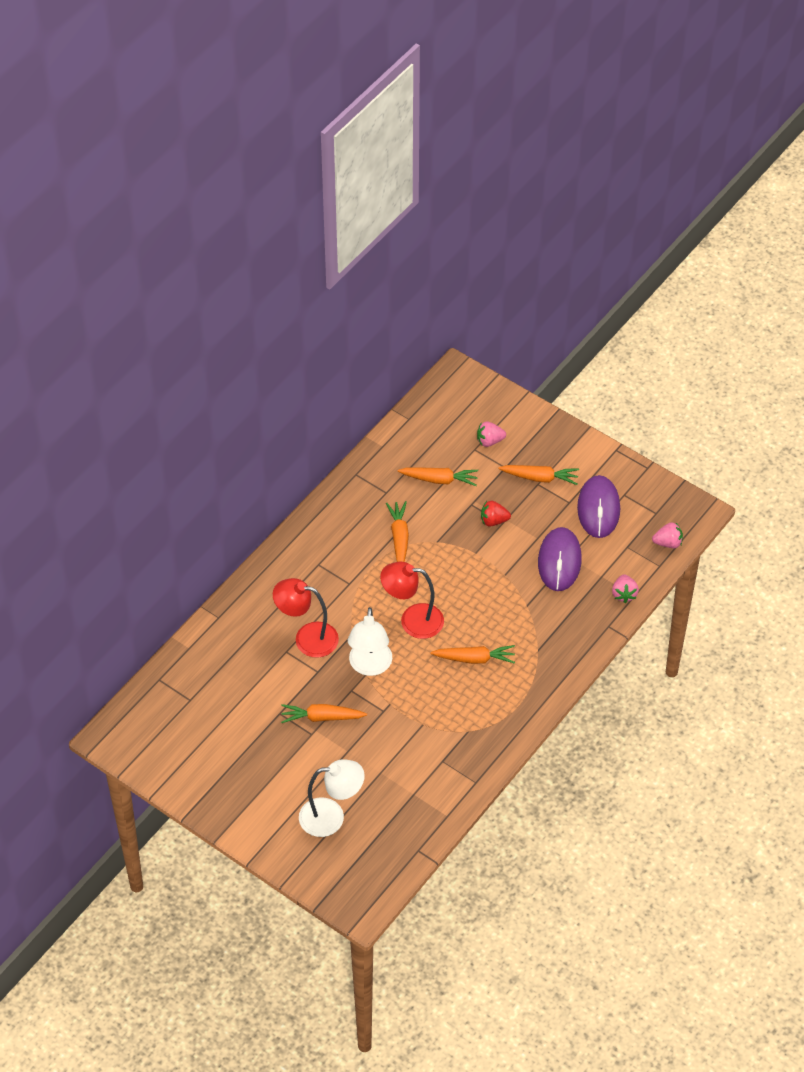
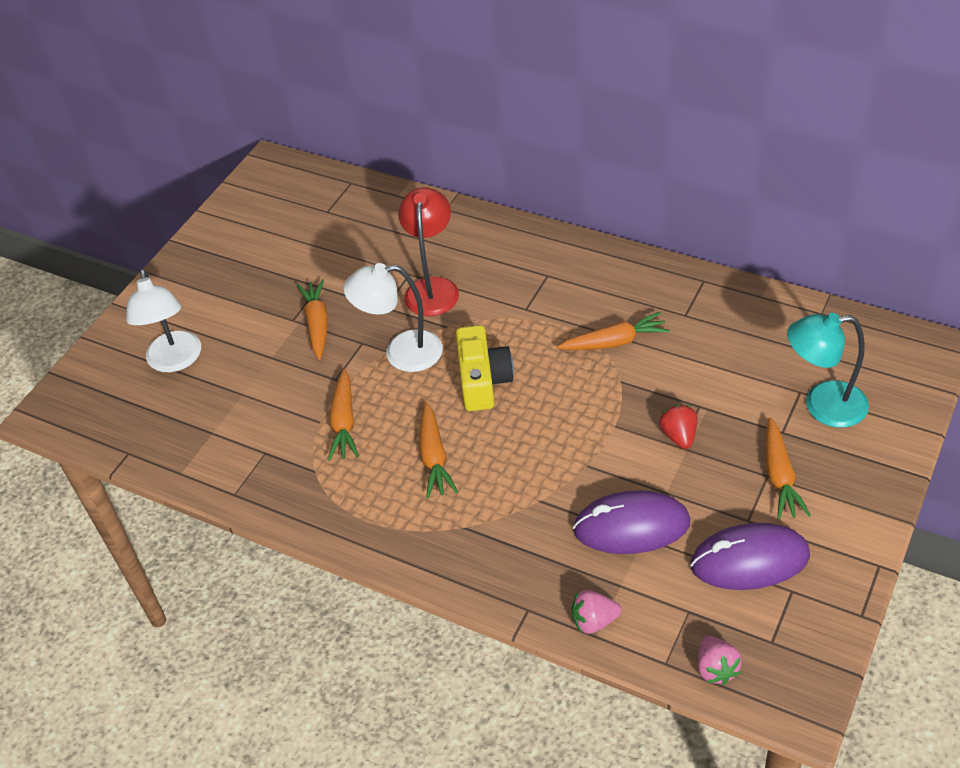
camera: 85 degrees right, 5 degrees down
(412, 620) = (483, 380): red lamp -> yellow camera
(439, 480) = (728, 363): orange carrot -> orange carrot (344, 422)
(489, 441) = (822, 405): pink strawberry -> turquoise lamp

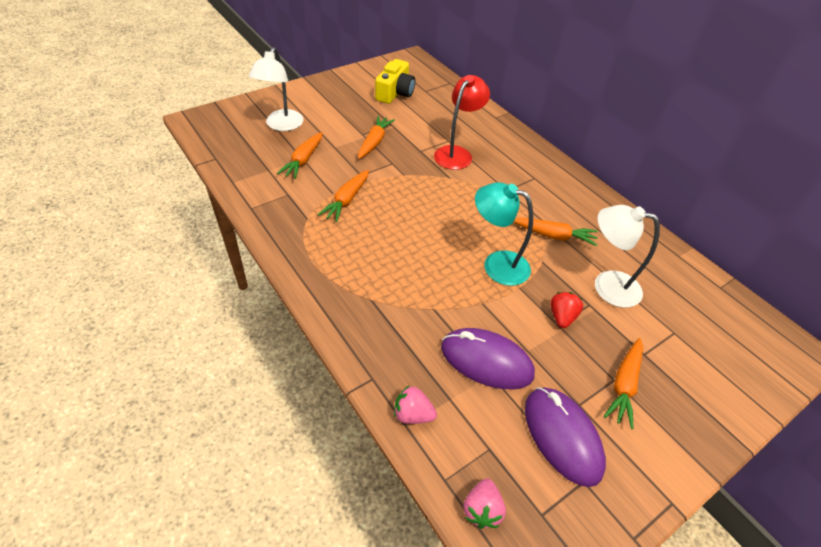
camera: 20 degrees right, 0 degrees up
(401, 353) = (411, 179): white lamp -> white lamp (607, 285)
(434, 457) = (385, 246): orange carrot -> orange carrot (303, 160)
(483, 380) = (450, 218): yellow camera -> yellow camera (395, 93)
(749, 560) = (562, 436): purple mouse -> purple mouse turned 45 degrees clockwise
(822, 405) = (687, 351): turquoise lamp -> turquoise lamp (497, 264)

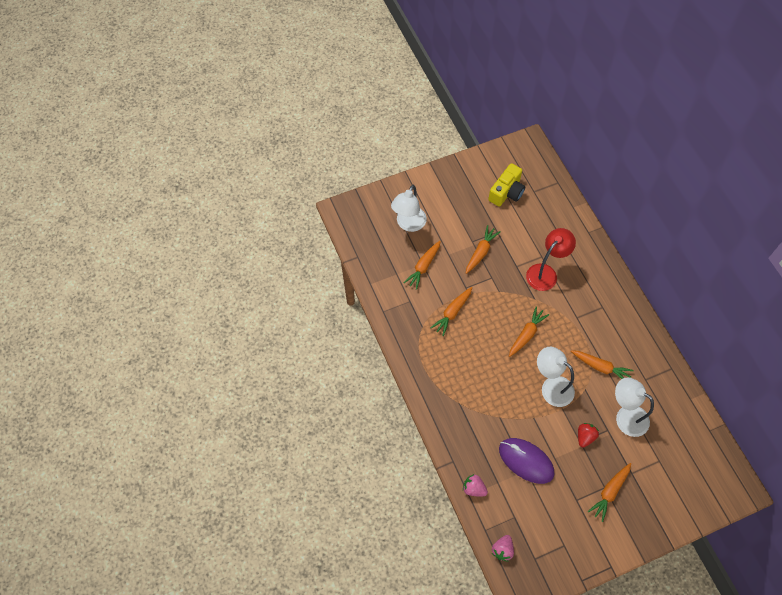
camera: 15 degrees right, 15 degrees up
(448, 212) = (526, 334): none -> orange carrot
(497, 264) = (551, 387): turquoise lamp -> white lamp
(562, 436) = (560, 518): purple mouse -> none

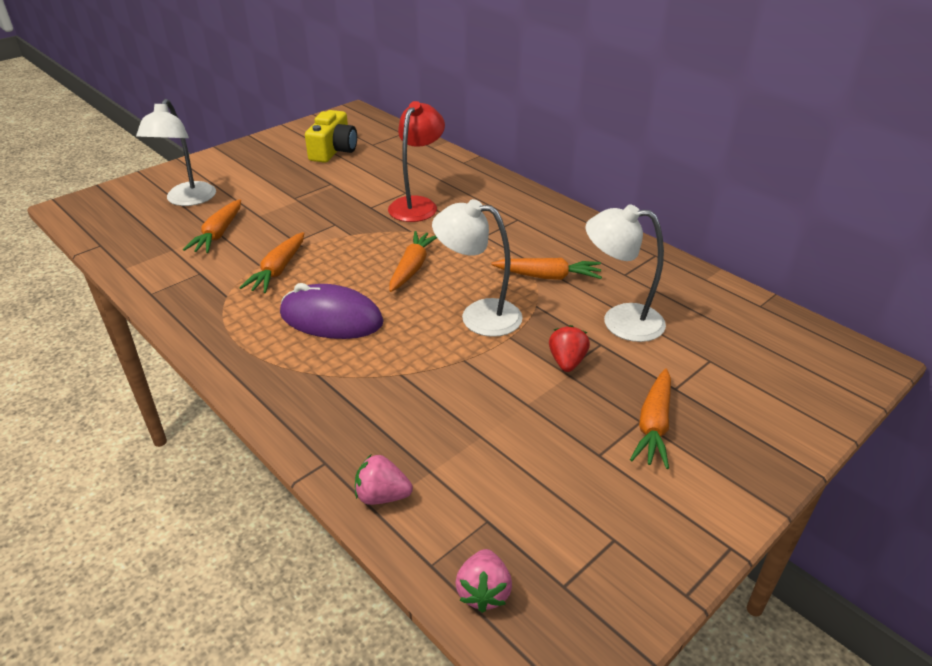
camera: 20 degrees left, 25 degrees down
(480, 252) = (310, 205): orange carrot -> none
(526, 461) = (474, 422): purple mouse -> purple mouse (331, 318)

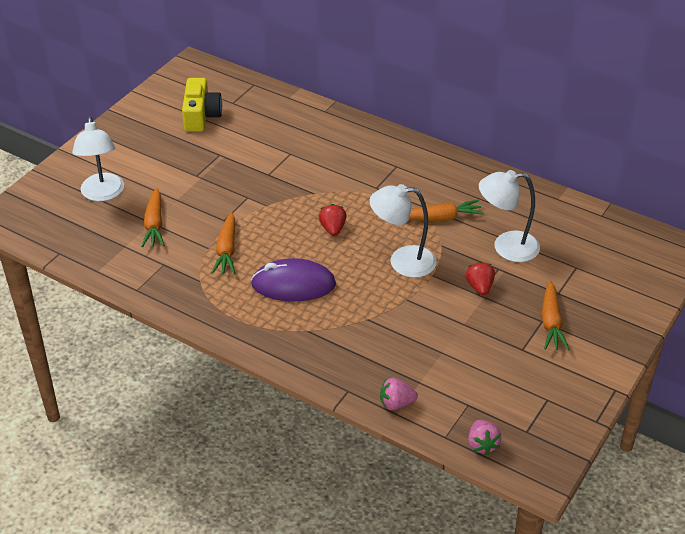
camera: 15 degrees left, 5 degrees up
(412, 268) = (332, 229): orange carrot -> red strawberry
(417, 204) = (307, 165): red lamp -> none

